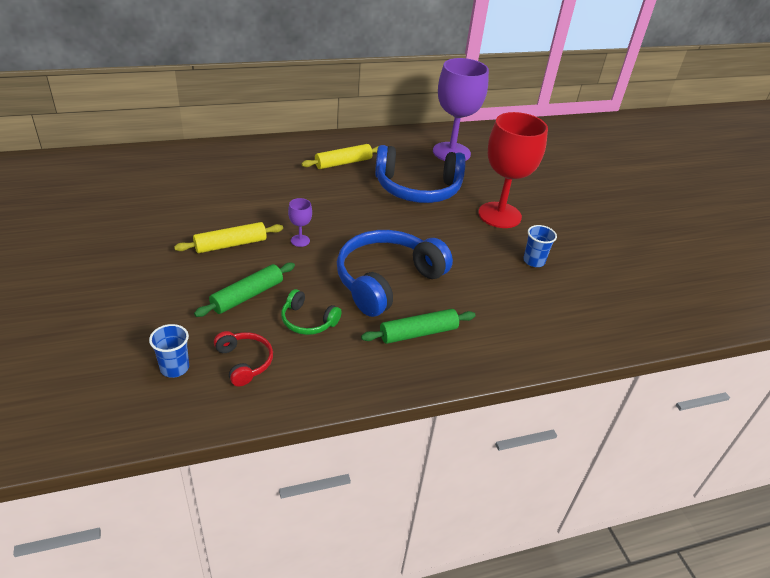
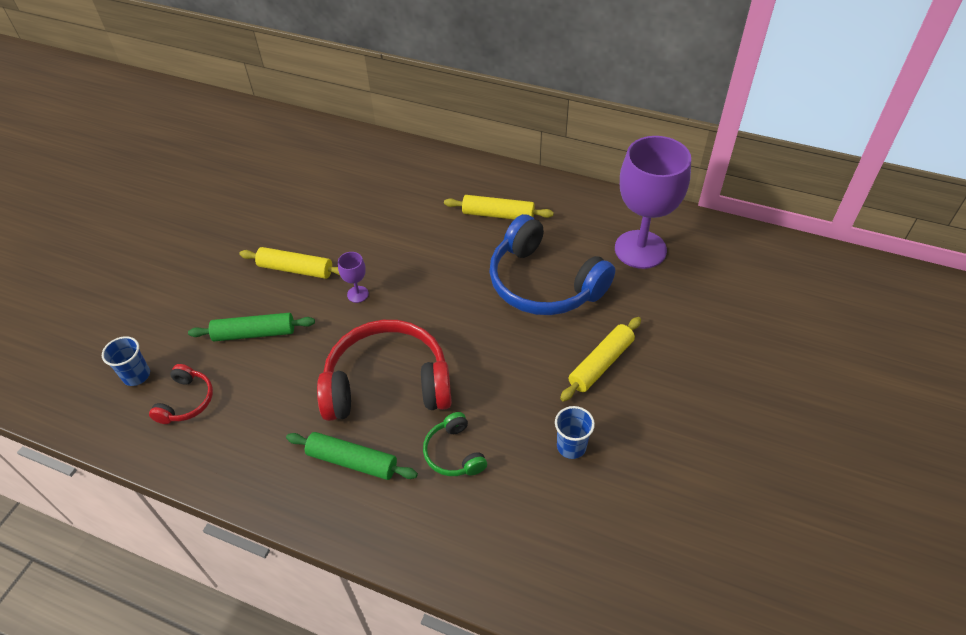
camera: 45 degrees right, 10 degrees up
(308, 321) = (274, 389): green headphones -> green headphones (454, 453)
(387, 280) = (387, 383): blue headphones -> red headphones
(499, 215) = (601, 364): red goblet -> yellow rolling pin

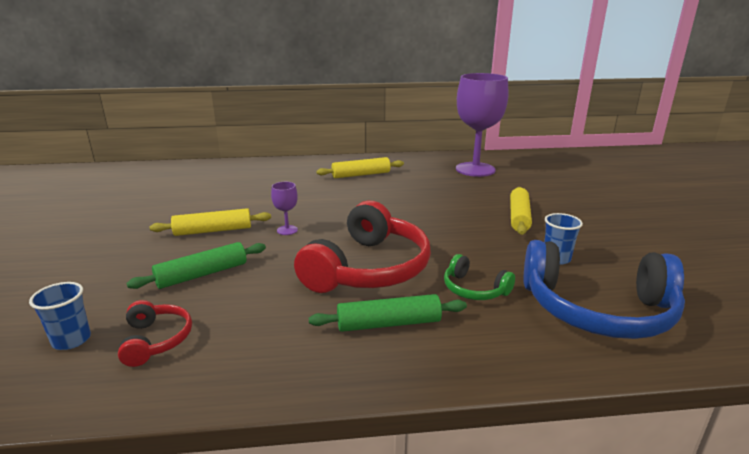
camera: 30 degrees left, 25 degrees down
(387, 383) = (368, 268): red headphones -> red headphones turned 150 degrees clockwise
(544, 283) = (431, 194): blue headphones -> blue headphones (597, 310)

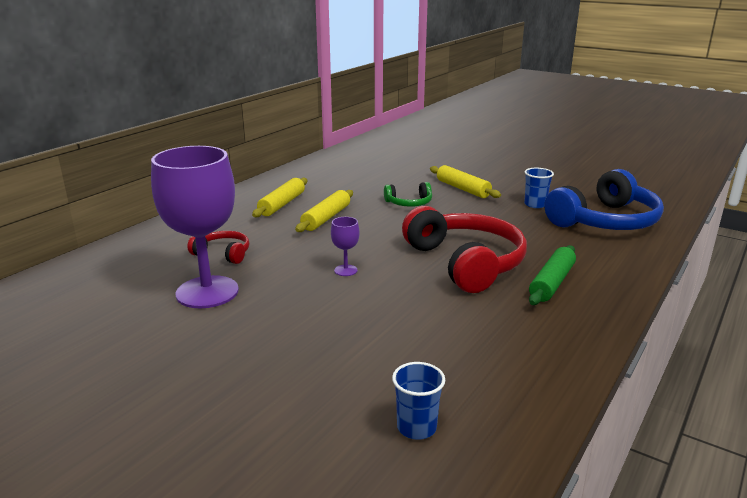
camera: 50 degrees left, 0 degrees up
(156, 340) = (468, 381): red headphones -> red headphones (223, 254)
(202, 274) = (375, 332): green rolling pin -> none
(213, 231) = (286, 303): yellow rolling pin -> yellow rolling pin (326, 218)
(474, 289) = (542, 241): green headphones -> green headphones (409, 203)
(475, 169) = (357, 166): purple goblet -> purple goblet (207, 292)

